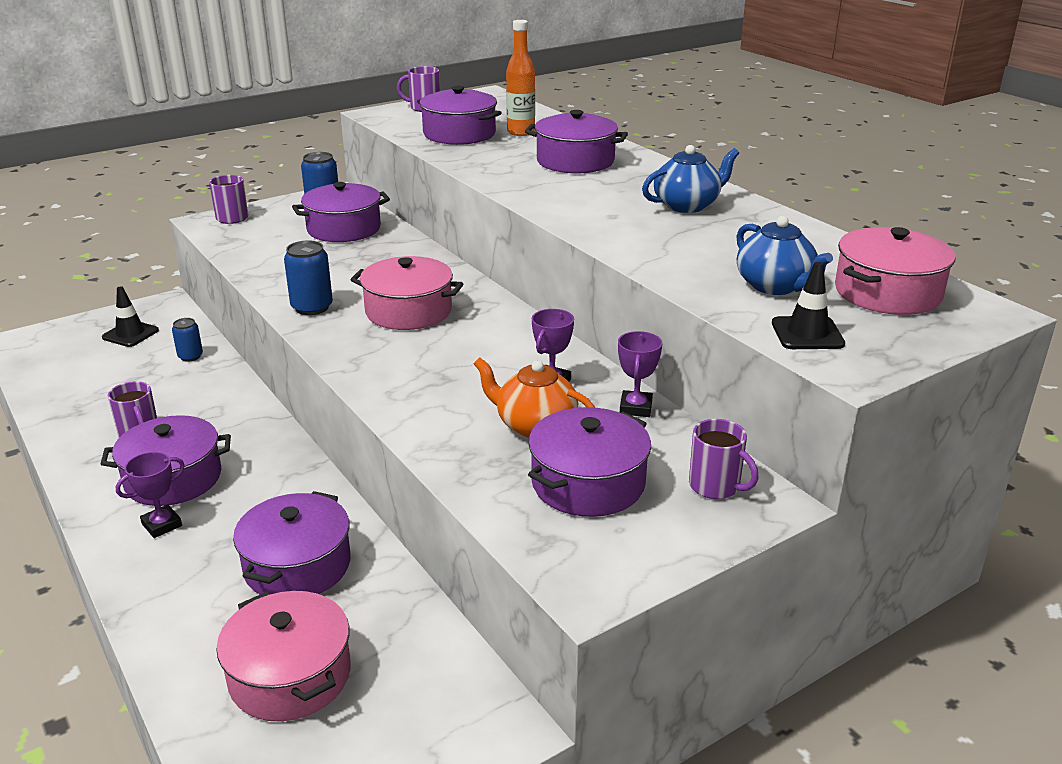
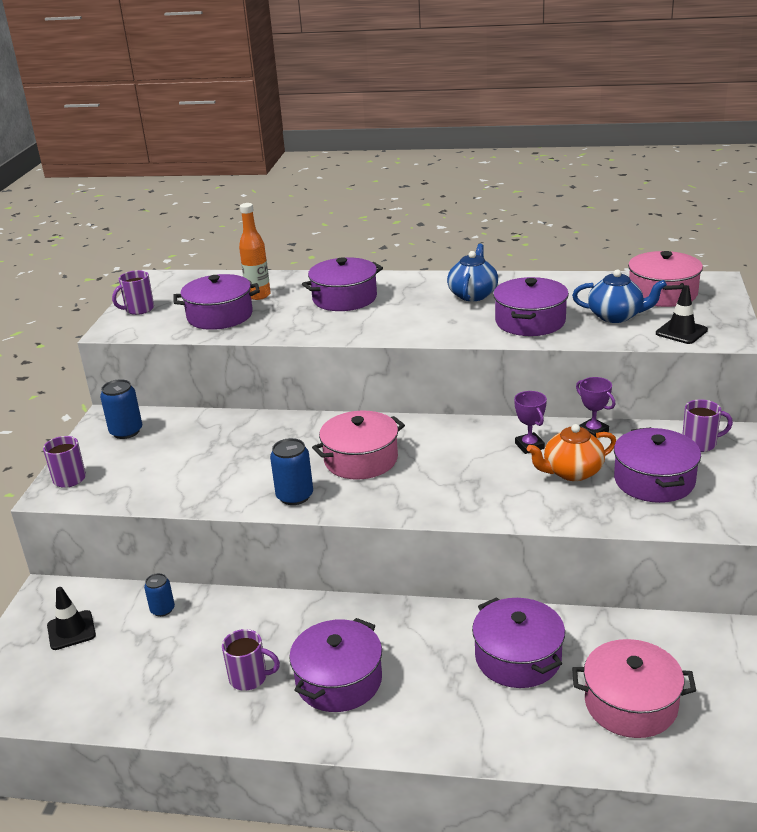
camera: 45 degrees left, 0 degrees up
(162, 525) = (395, 707): purple trophy -> none
(344, 229) = (182, 437): purple pot -> purple pot (530, 321)

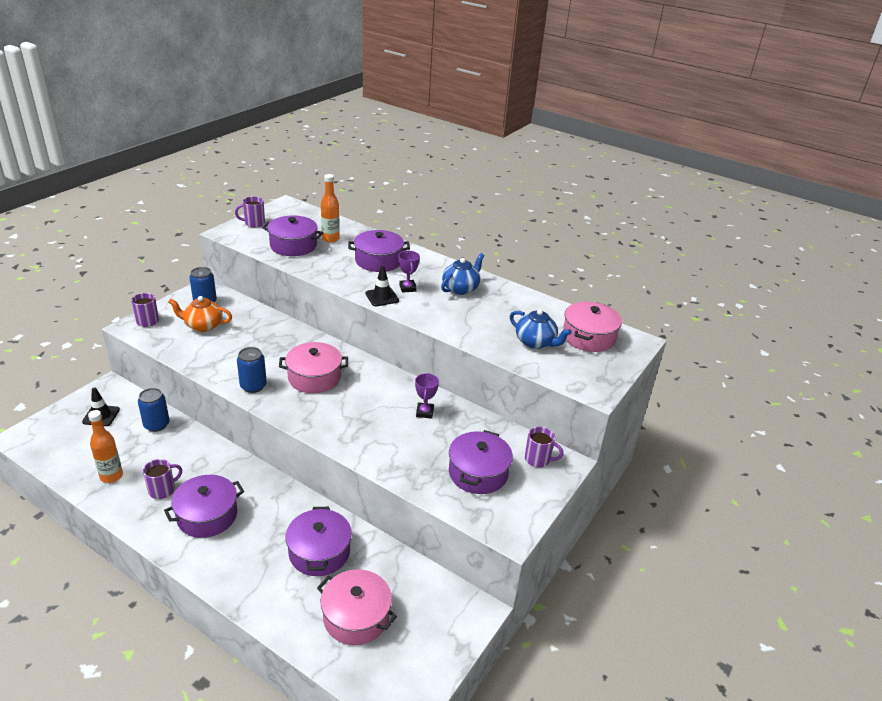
camera: 20 degrees right, 5 degrees up
(161, 692) = (111, 476): none -> orange bottle
(162, 609) = (156, 425): blue can -> blue can, size x1.54
(249, 678) = (163, 490): purple mug -> purple mug turned 75 degrees counterclockwise
(530, 321) = (474, 324): purple pot -> none
(571, 472) = (432, 443): orange teapot -> orange teapot (203, 325)
(593, 431) = (476, 419): purple trophy -> purple trophy (407, 288)
(681, 332) = (566, 372): black traffic cone -> black traffic cone (382, 297)

